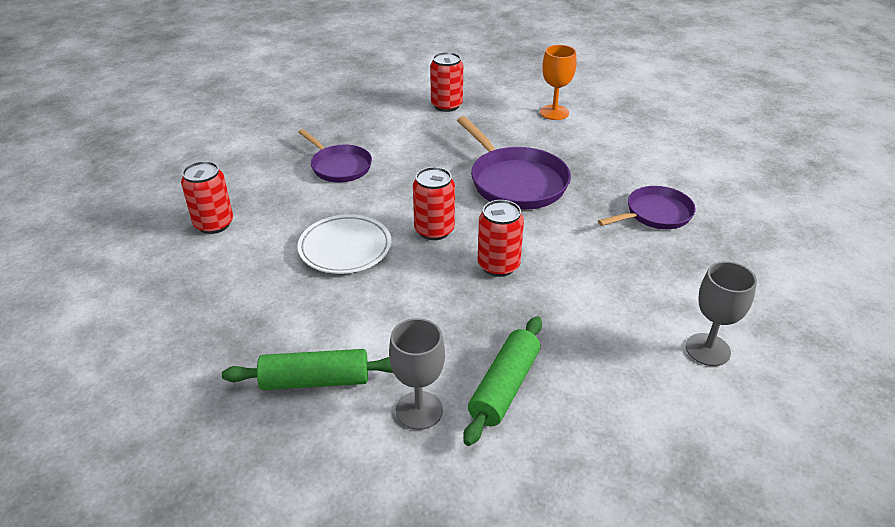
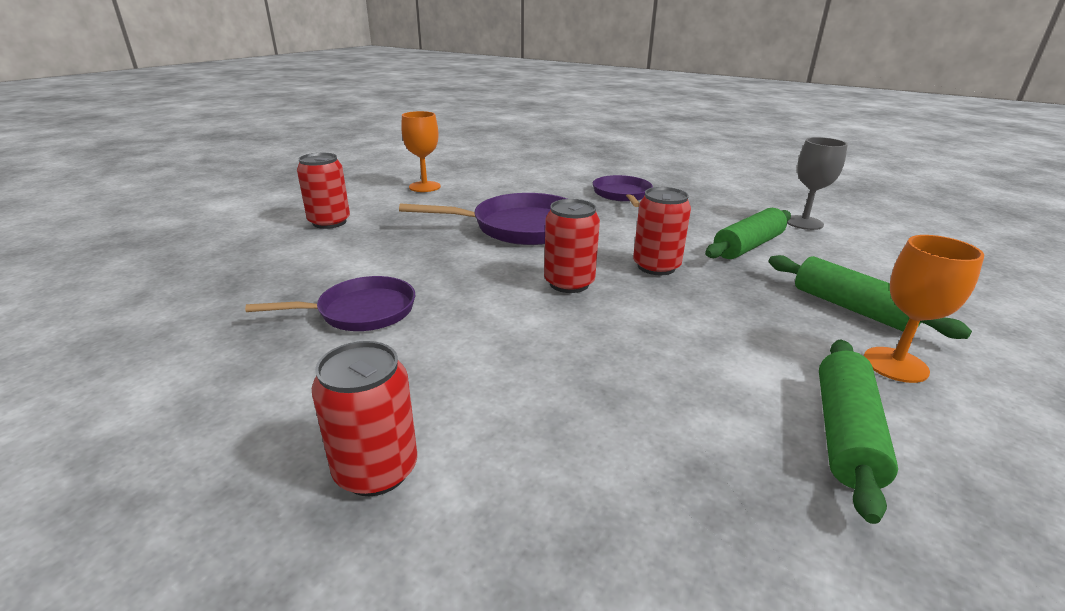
camera: 65 degrees left, 10 degrees down
(345, 248) = (559, 347): white plate -> none
(419, 410) = (895, 365): grey goblet -> orange goblet
(594, 313) = (748, 246): none -> green rolling pin

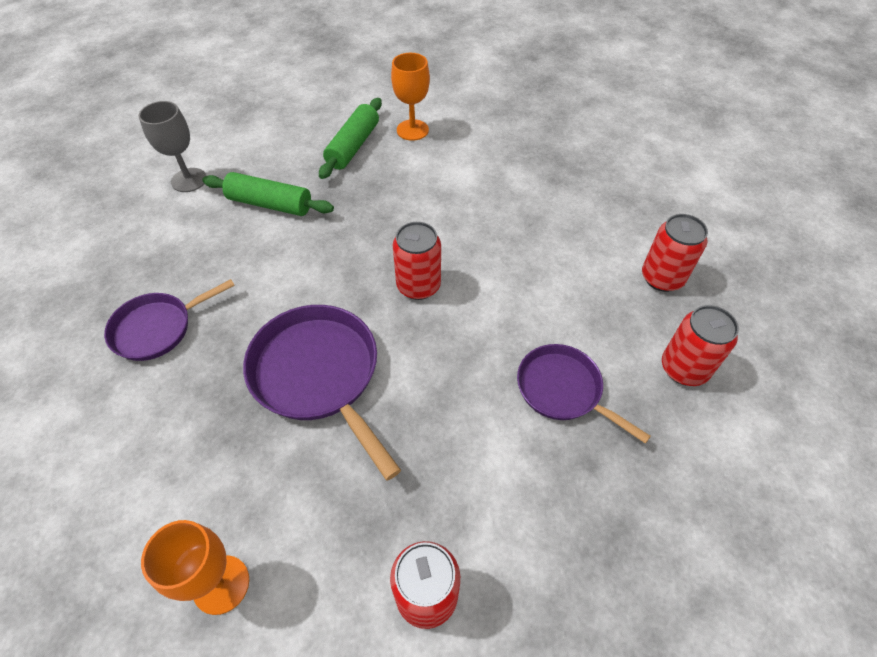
camera: 120 degrees left, 25 degrees up
(656, 267) = (350, 246): red can -> red can (684, 368)
(845, 433) = (489, 143): green rolling pin -> none

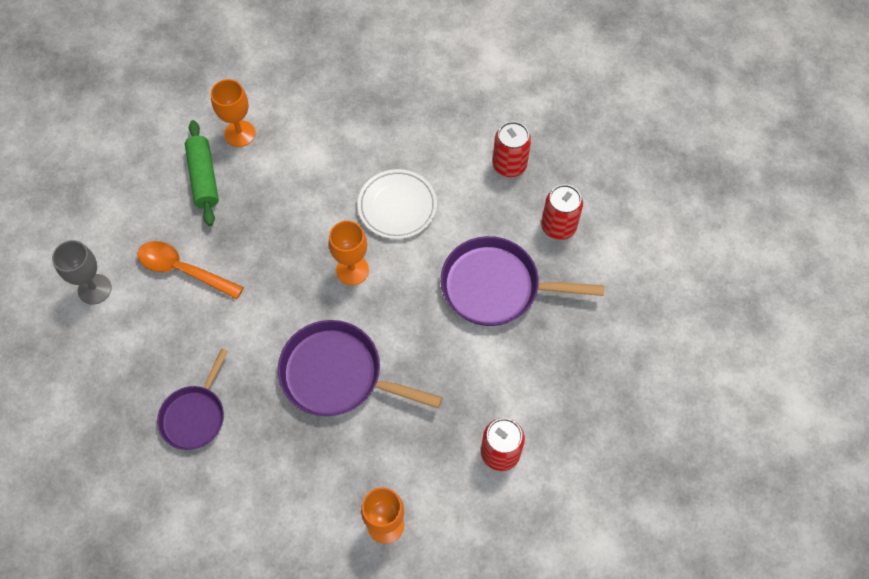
camera: 35 degrees left, 10 degrees up
(270, 204) = (184, 270): green rolling pin -> orange spoon
(418, 286) = (352, 270): red can -> orange goblet
(510, 254) = (397, 206): none -> white plate
(563, 390) = (496, 287): purple pan -> purple pan, size x1.57

